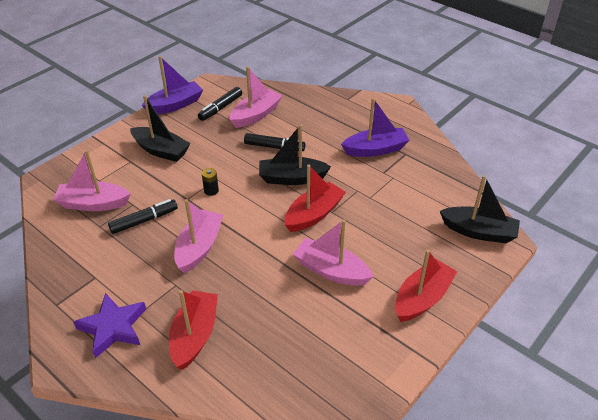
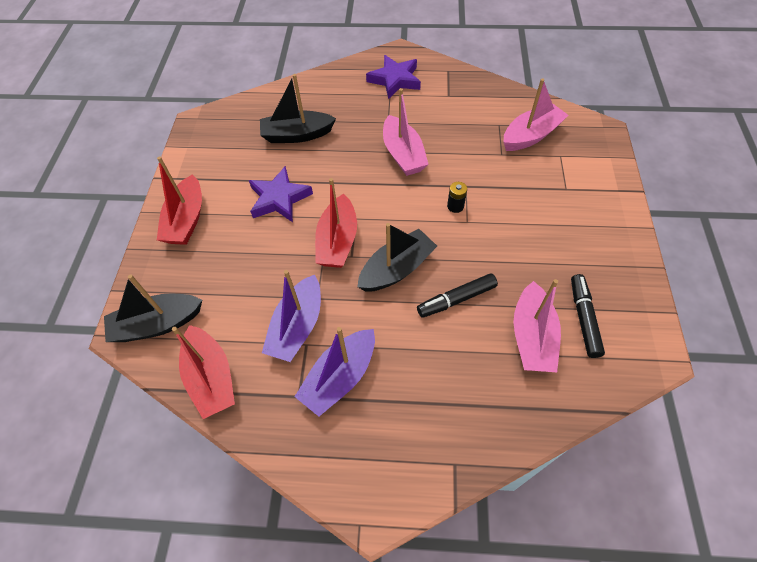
camera: 145 degrees right, 15 degrees up
(144, 220) = (472, 148): black marker -> none
(161, 150) = (557, 217): black boat -> black boat (297, 135)
(175, 105) = (636, 286): purple boat -> purple boat (297, 327)
(195, 335) = (338, 104): red boat -> red boat (211, 377)
(331, 270) = (279, 198): pink boat -> purple star

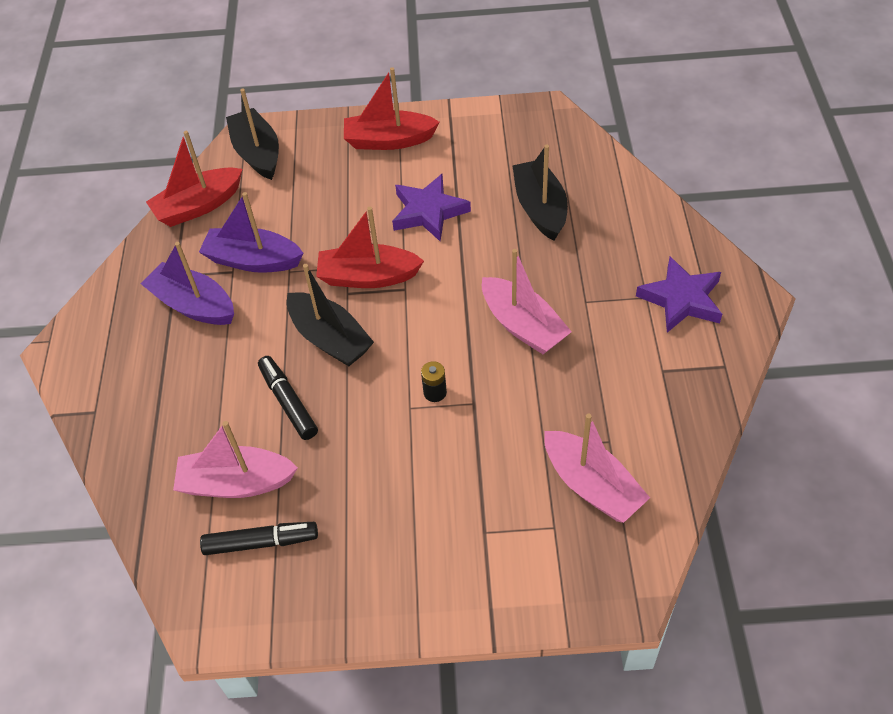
camera: 85 degrees right, 5 degrees down
(403, 154) = (523, 325): pink boat -> pink boat turned 105 degrees counterclockwise

